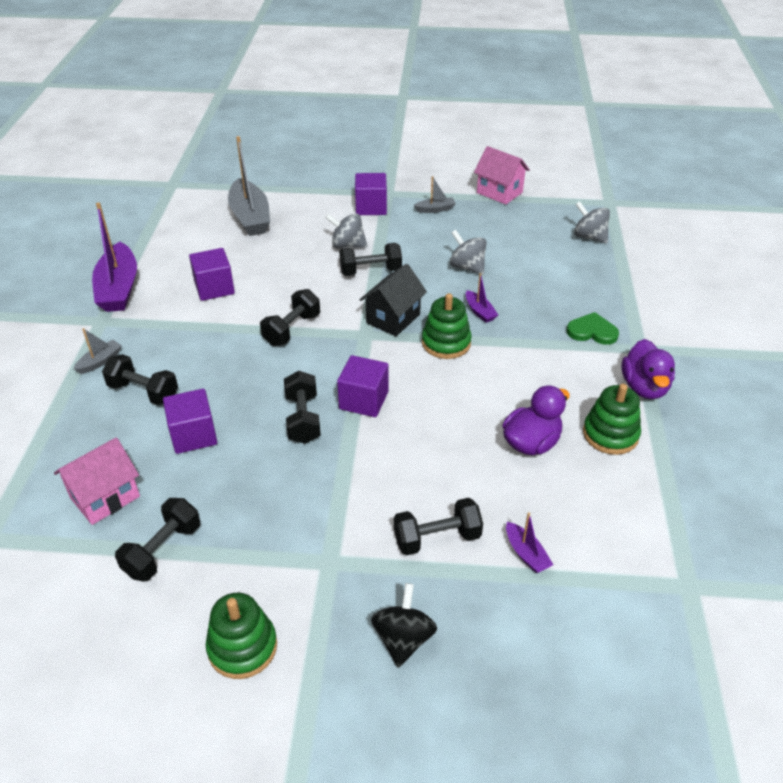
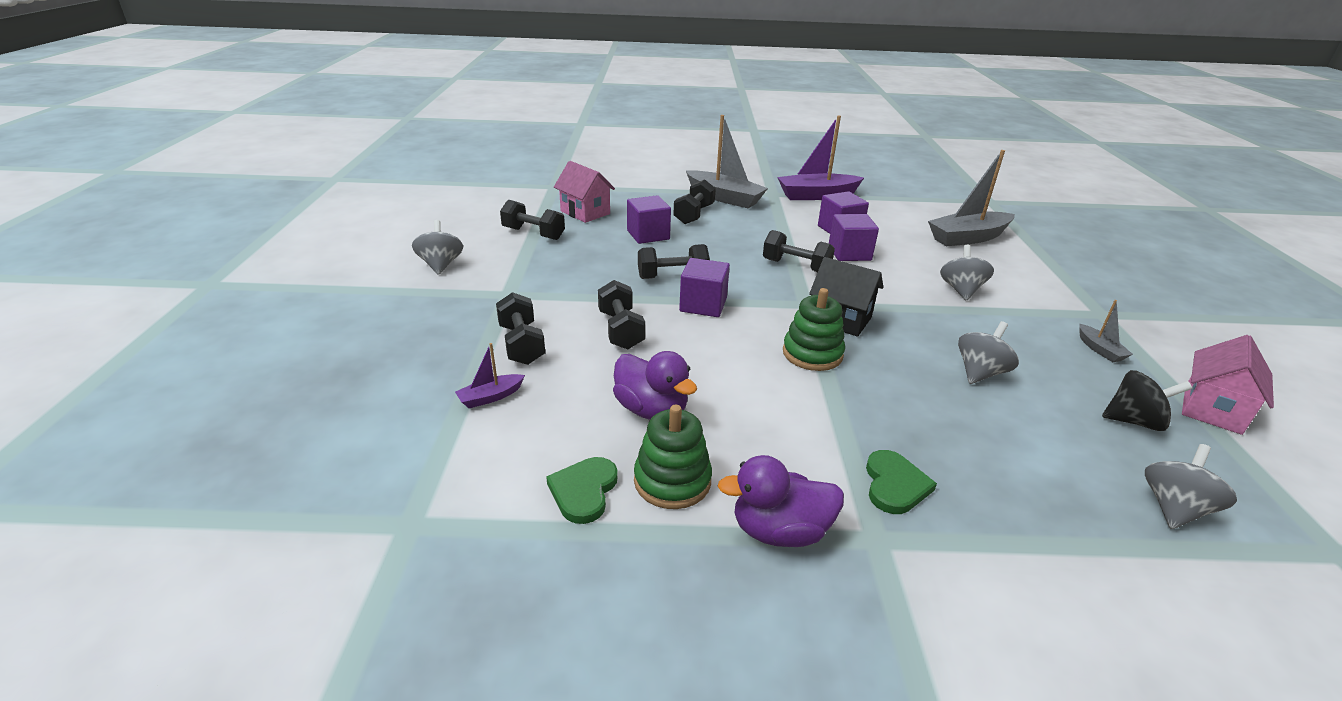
camera: 85 degrees right, 10 degrees down
(100, 361) = (724, 198): grey boat -> grey boat, size x2.16
(242, 647) = (441, 265): green stacking toy -> grey spinning top
(370, 271) = (920, 305): black dumbbell -> black dumbbell (620, 330)
(371, 207) = (1056, 303): purple cube -> purple cube (849, 253)
(403, 639) = (420, 327): black spinning top -> black spinning top (1134, 421)
(479, 311) = (886, 380): purple boat -> none
(631, 483) = (584, 491): none -> green heart

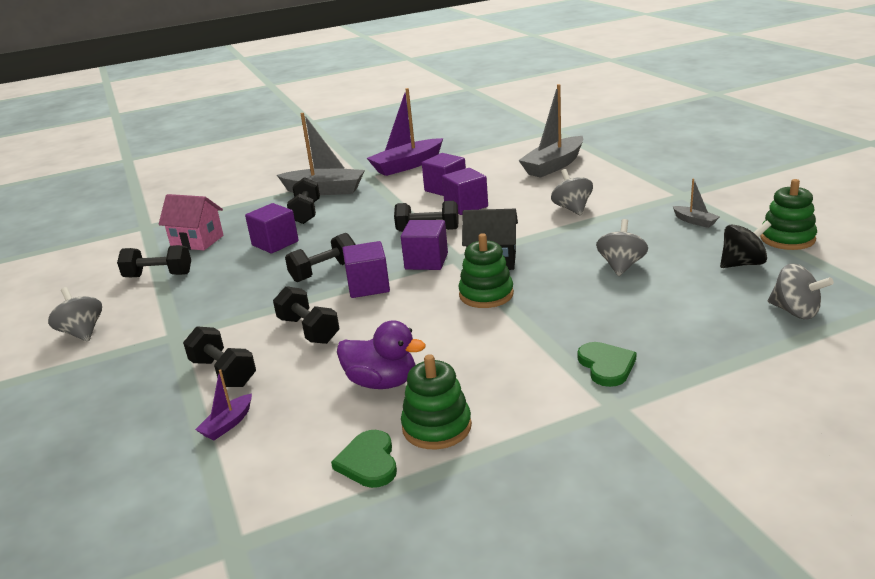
camera: 20 degrees left, 5 degrees down
(774, 298) = (426, 261): none -> purple cube
(779, 531) = (543, 429): purple duck -> none
(1174, 508) = (795, 312): grey spinning top -> grey spinning top turned 120 degrees clockwise
(1212, 409) = (787, 238): pink house -> green stacking toy

